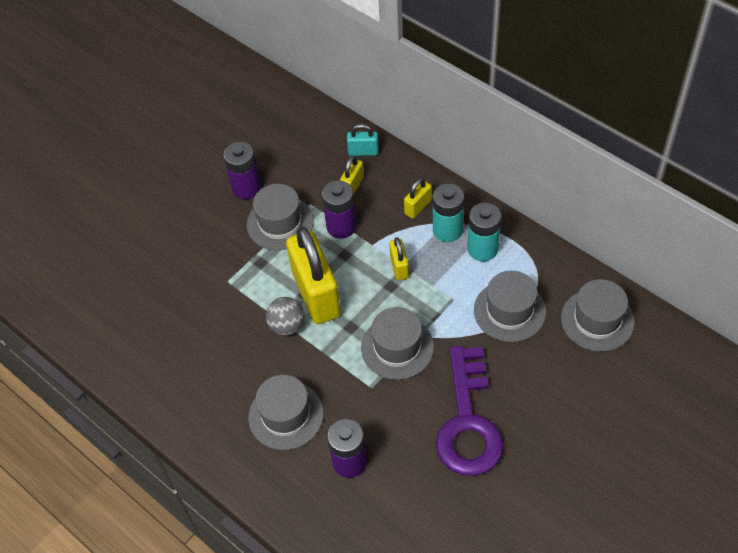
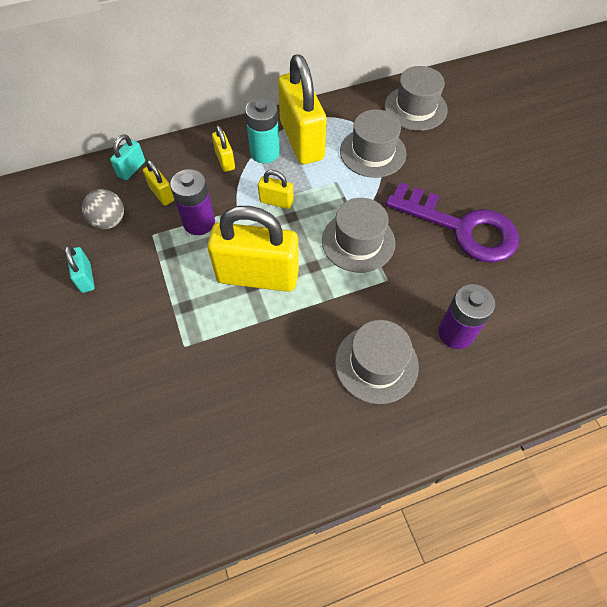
camera: 65 degrees left, 5 degrees up
(246, 188) = (86, 277): purple battery -> turquoise padlock
(280, 223) = (153, 268): grey hat -> none
(287, 326) = (276, 316): grey ball -> grey ball (109, 221)
(482, 249) = (301, 140): turquoise battery -> yellow padlock

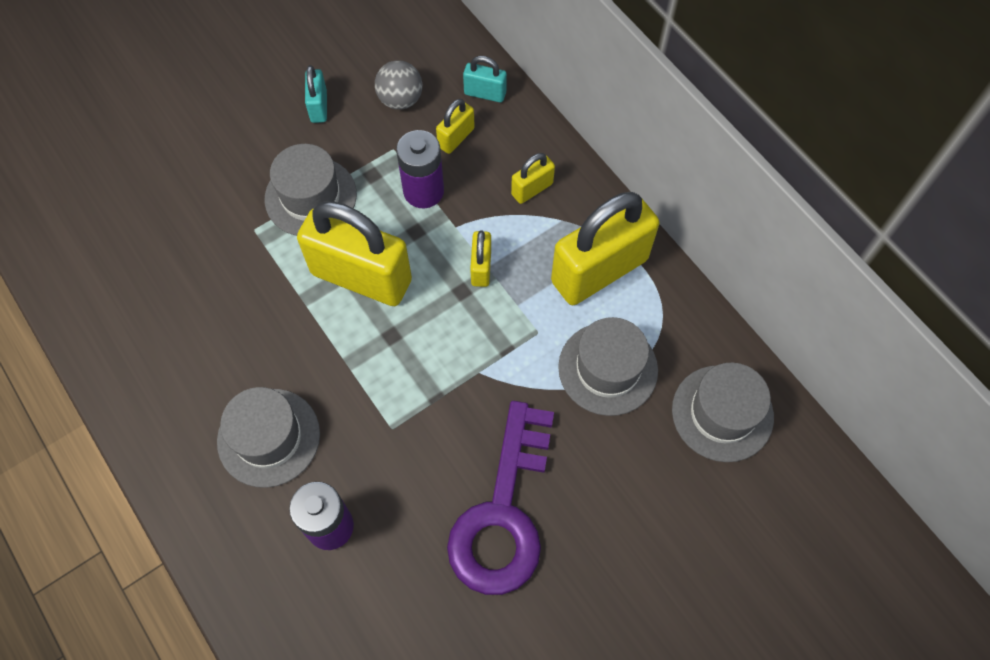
camera: 75 degrees right, 5 degrees up
(86, 277) = (319, 106): turquoise padlock -> turquoise padlock turned 60 degrees counterclockwise
(257, 276) = (361, 277): yellow padlock -> yellow padlock turned 60 degrees counterclockwise
(265, 153) = (561, 231): turquoise battery -> none
(358, 241) = (443, 381): grey hat -> grey hat (310, 197)

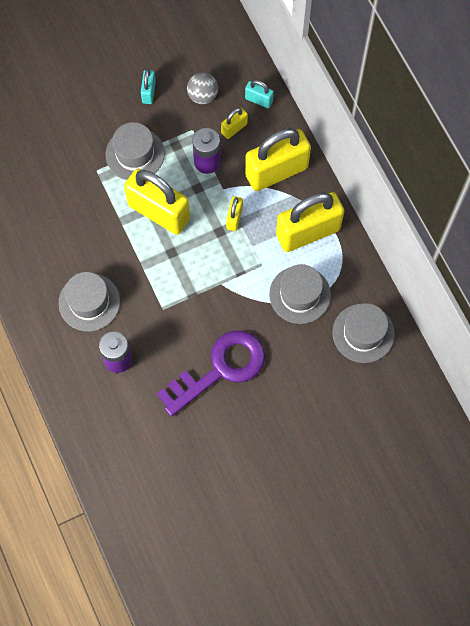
camera: 10 degrees right, 5 degrees up
(503, 513) = (220, 369): purple key -> purple key turned 150 degrees counterclockwise
(532, 189) = (276, 171): yellow padlock -> yellow padlock, size x2.22

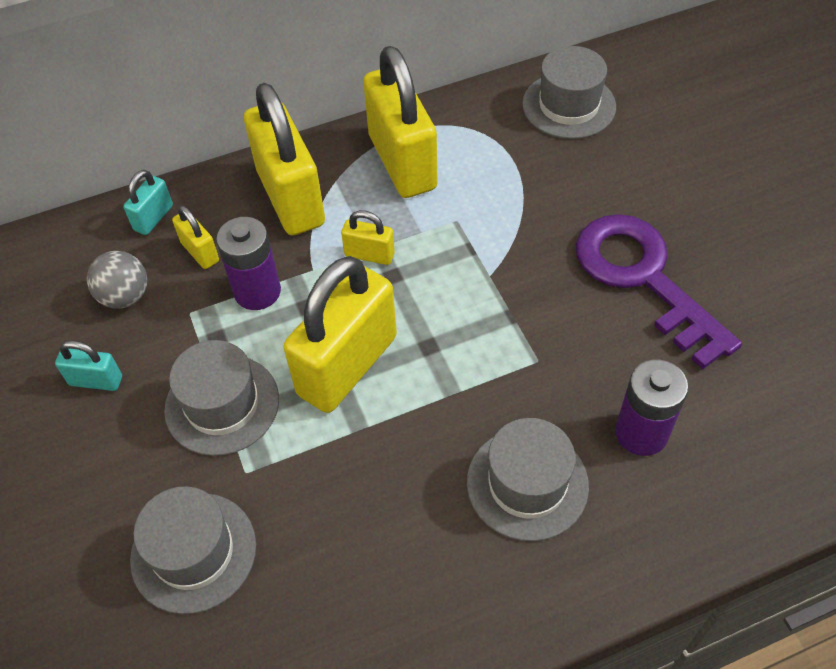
camera: 85 degrees left, 15 degrees down
(300, 294) = (508, 174): grey hat -> grey hat (193, 552)

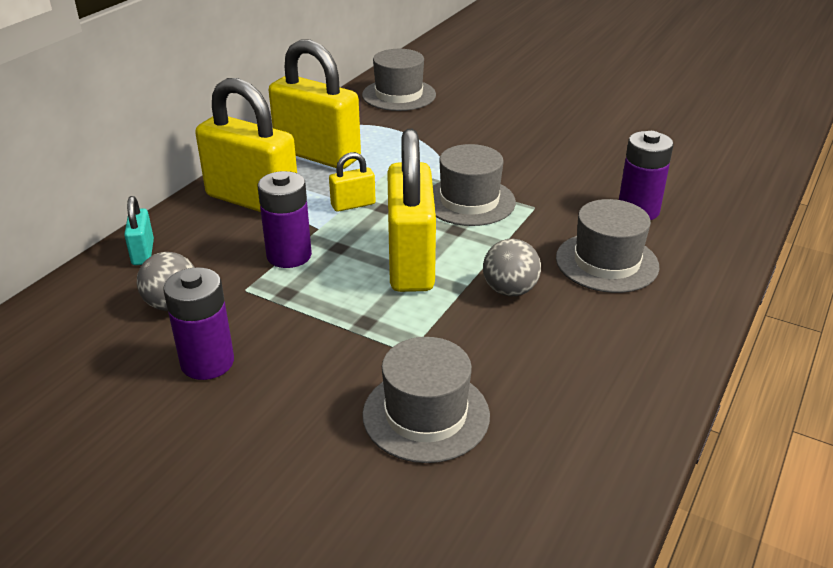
camera: 40 degrees left, 20 degrees down
(96, 380) = (207, 362): turquoise padlock -> purple battery
(200, 252) = (211, 255): yellow padlock -> none
(222, 404) = (339, 325): grey hat -> grey hat (469, 201)
(398, 458) = (510, 290): none -> grey ball
(643, 279) = (547, 148): purple key -> none

